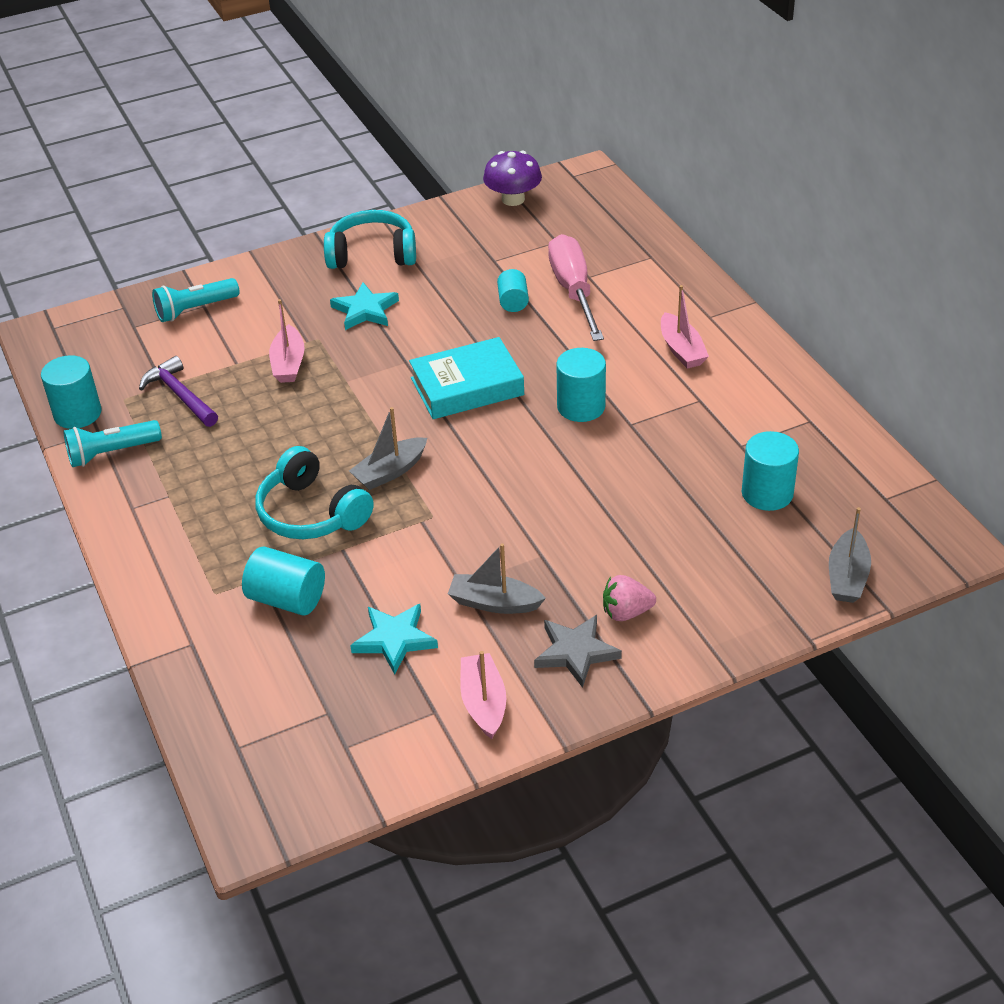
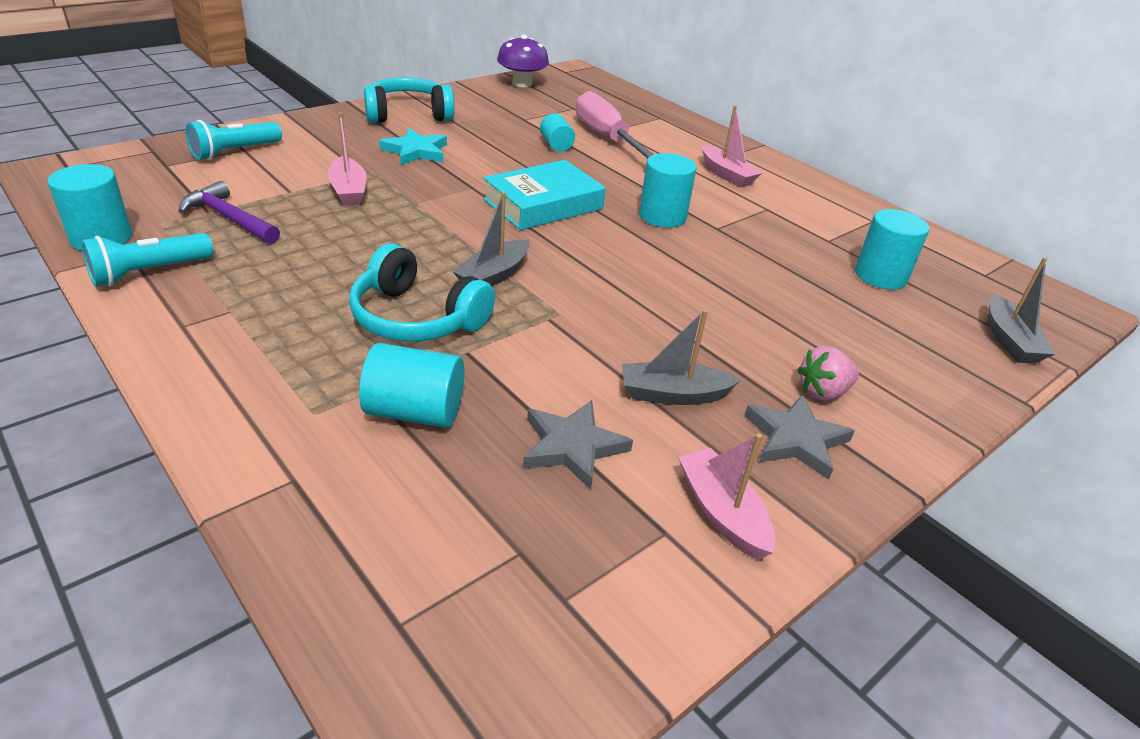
camera: 20 degrees left, 5 degrees down
(394, 640) = (572, 447): turquoise star -> grey star

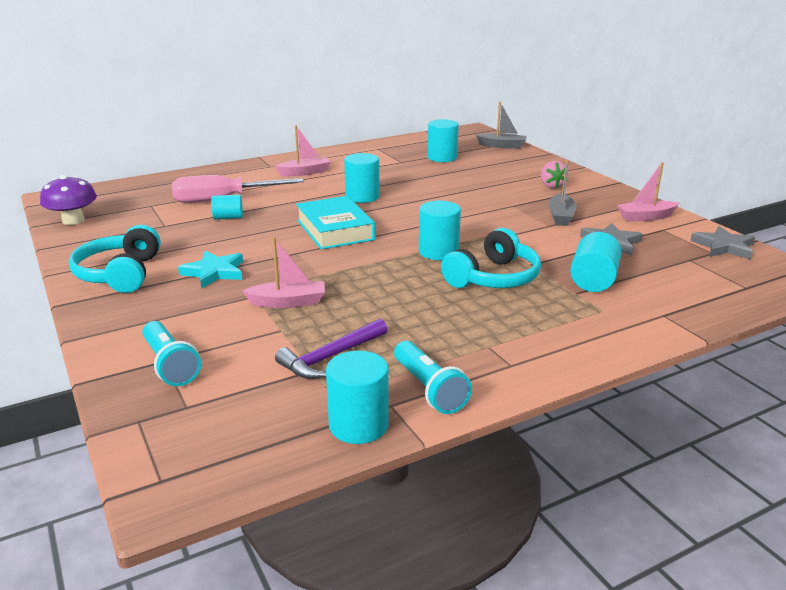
camera: 75 degrees left, 10 degrees down
(494, 275) = (438, 252): grey boat -> turquoise cylinder
(795, 439) = (589, 197): grey star -> grey star (723, 246)

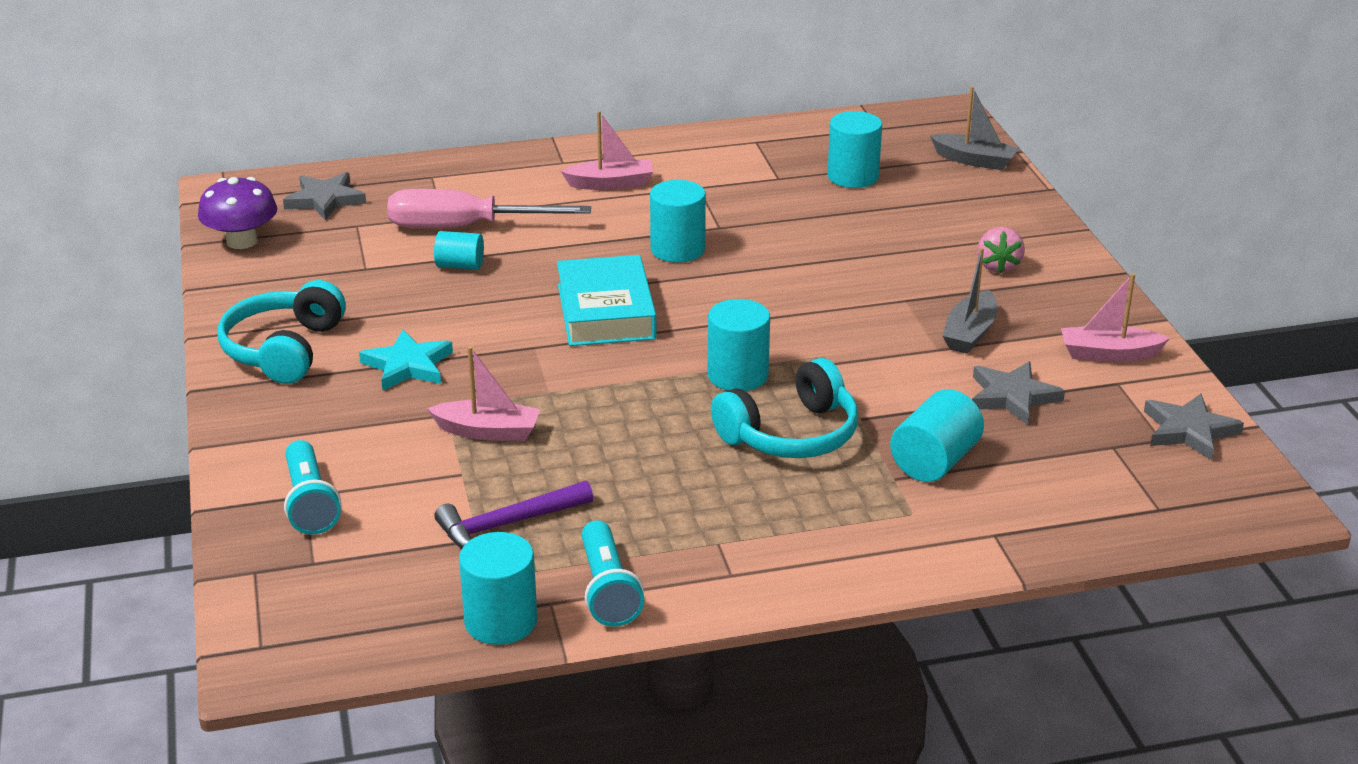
camera: 15 degrees right, 5 degrees up
(125, 196) = (325, 200): none -> grey star

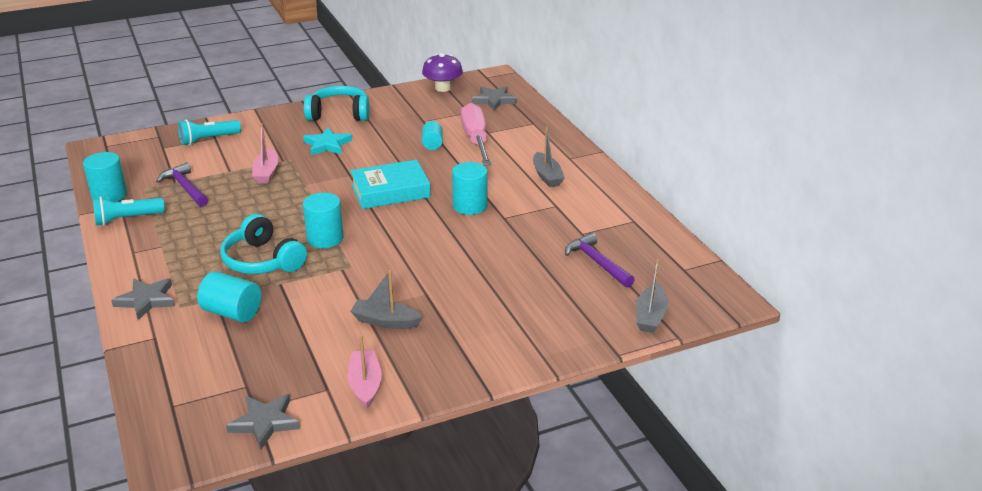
camera: 80 degrees right, 0 degrees up
(610, 184) = (547, 176): pink boat -> grey boat
(853, 177) = (597, 263): turquoise cylinder -> purple hammer
(998, 266) = (482, 331): pink strawberry -> none
(1012, 397) = (306, 341): grey star -> grey star (146, 300)

